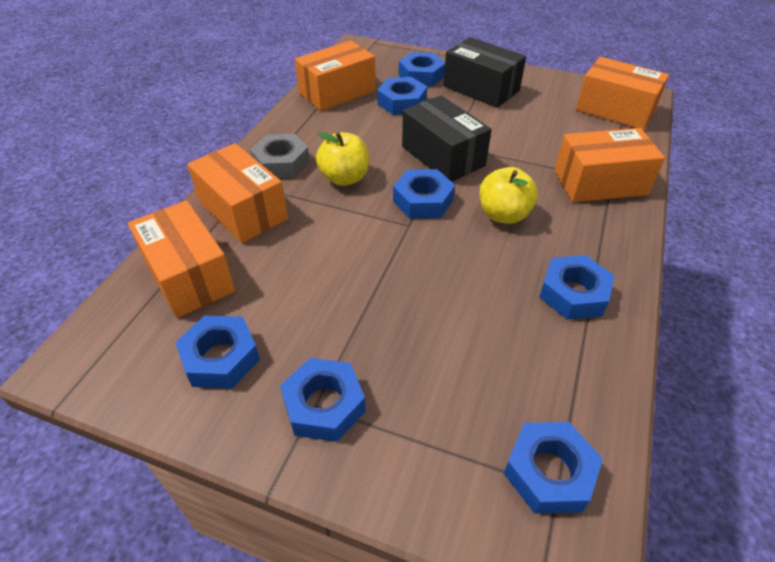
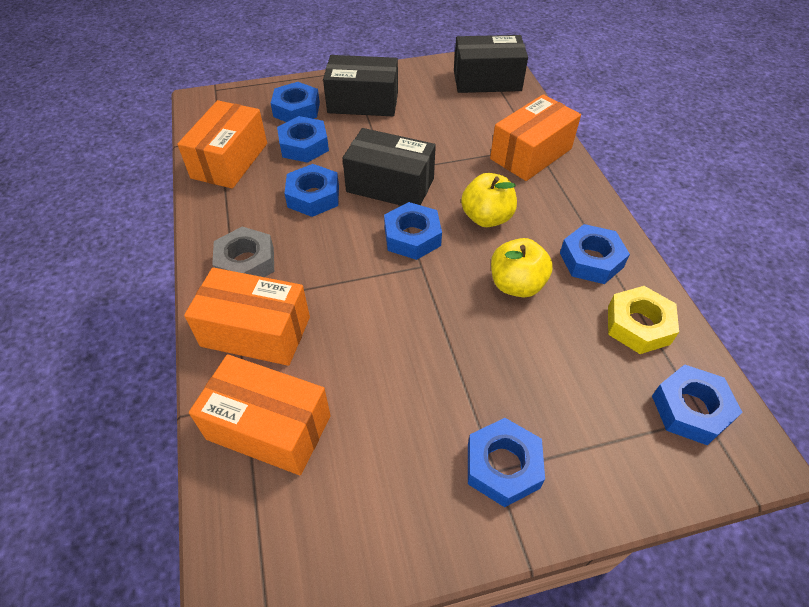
camera: 35 degrees left, 5 degrees up
(221, 358) = (379, 484): blue nut -> blue nut (313, 196)
(344, 178) = (323, 249): yellow apple -> yellow apple (516, 284)
(567, 371) = (638, 325): none -> yellow nut
(615, 110) = (487, 80): orange box -> black box

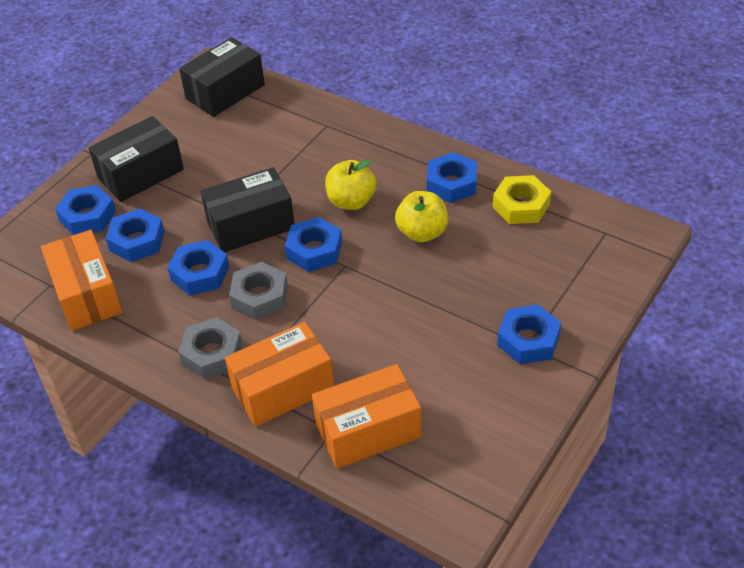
camera: 40 degrees left, 5 degrees down
(330, 244) = (259, 296): none -> grey nut
(531, 154) = (329, 133): orange box -> none
(690, 409) = (594, 233): blue nut -> none

